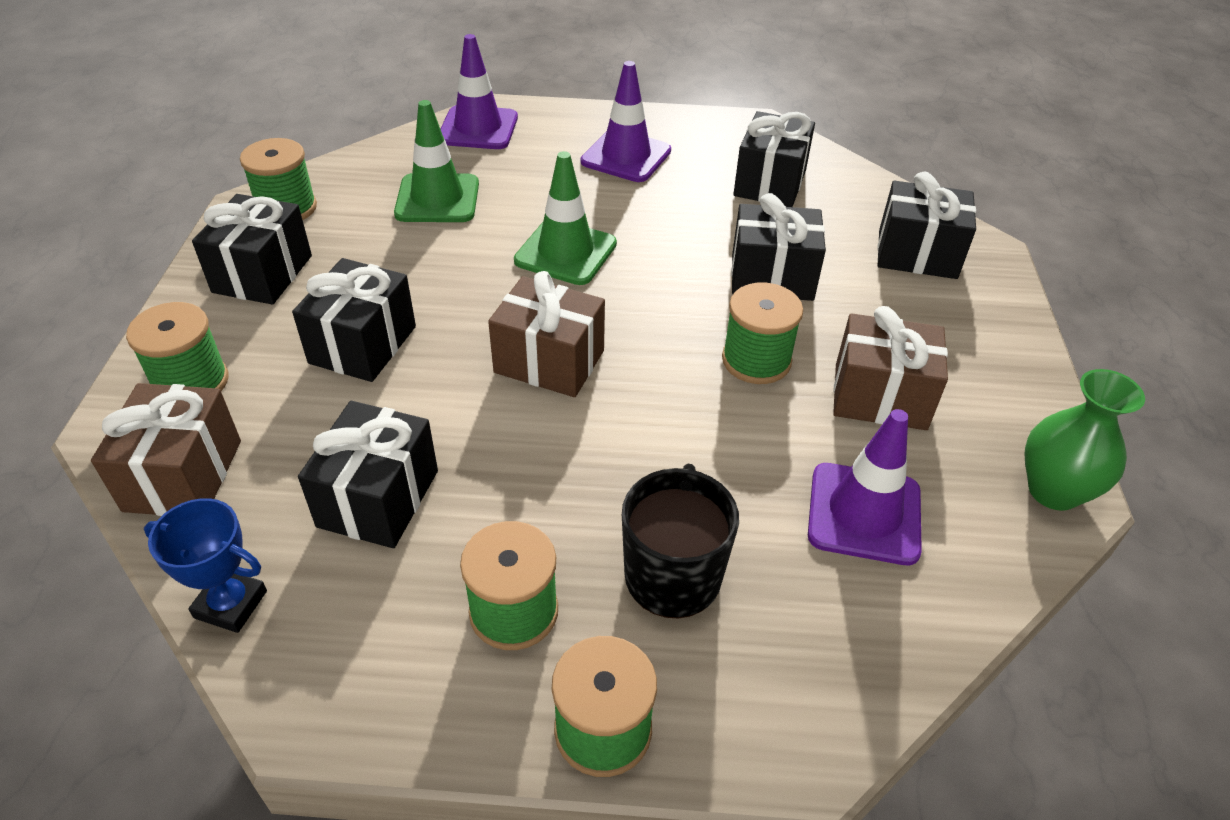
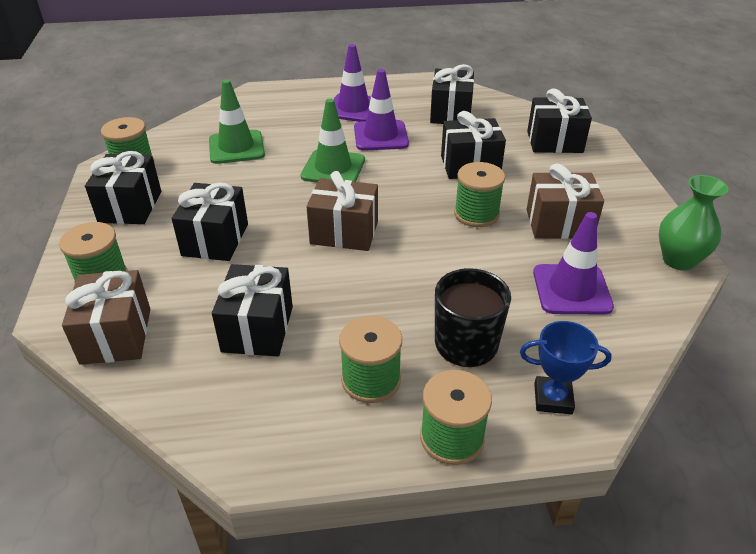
camera: 10 degrees left, 5 degrees down
(230, 604) = (177, 408): blue trophy -> blue trophy (553, 399)
(478, 128) = (250, 103): purple traffic cone -> purple traffic cone (380, 136)

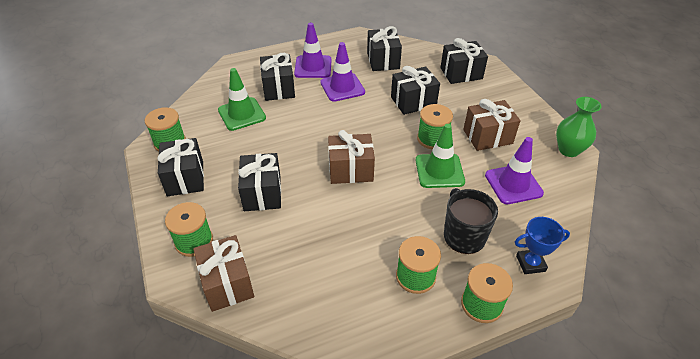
camera: 15 degrees left, 5 degrees up
(258, 329) = (324, 256): black gift -> black gift (278, 88)
(333, 168) = (320, 120): green traffic cone -> green traffic cone (439, 171)

